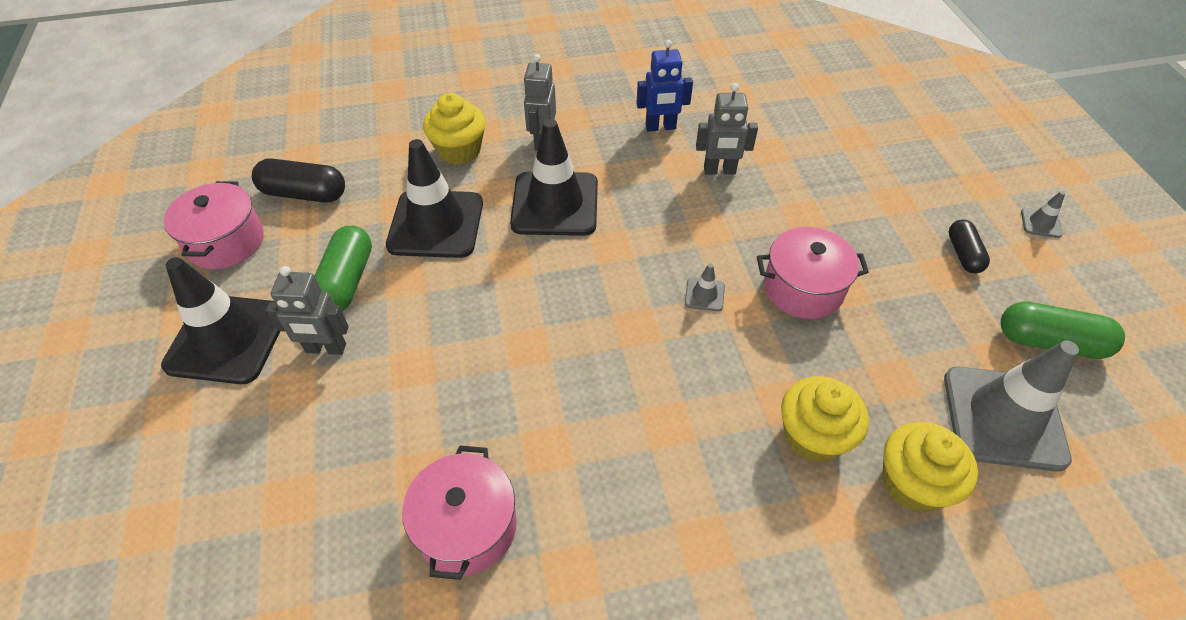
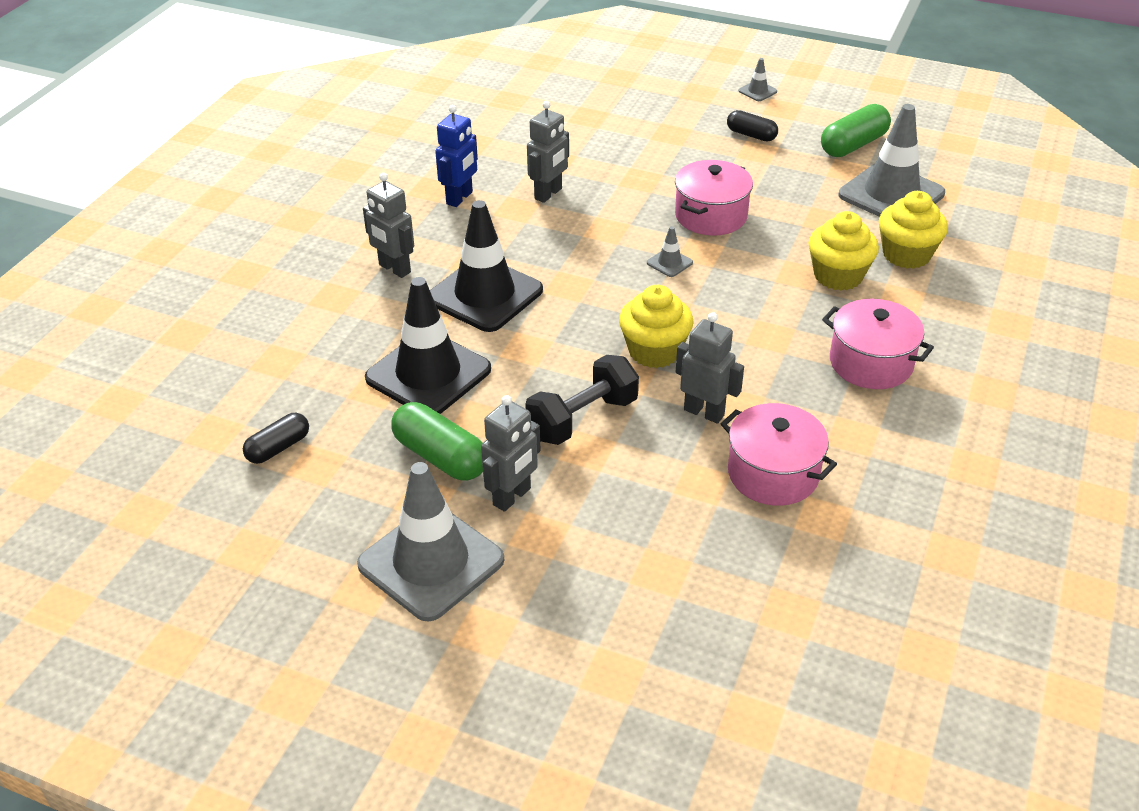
camera: 55 degrees left, 10 degrees down
(226, 242) = (285, 527): pink pot -> pink pot (871, 363)
(227, 339) = (431, 562): black traffic cone -> grey traffic cone
(304, 193) = (278, 448): black capsule -> black capsule, size x0.63
(448, 344) = (582, 419): none -> black dumbbell
(459, 150) = (343, 322): yellow cupcake -> yellow cupcake (654, 351)
(516, 426) = (704, 412): none -> grey robot

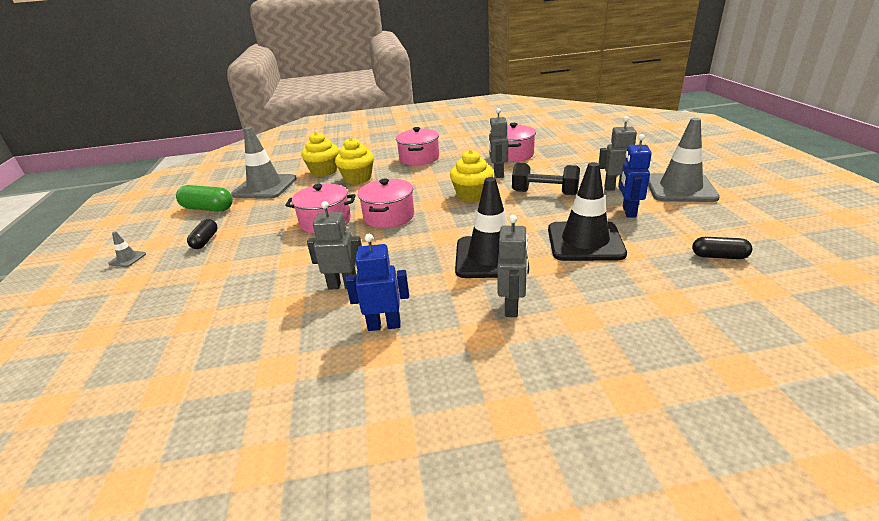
camera: 120 degrees left, 10 degrees down
(440, 457) = (628, 212): green capsule -> blue robot
(669, 263) = (389, 216): grey traffic cone -> pink pot

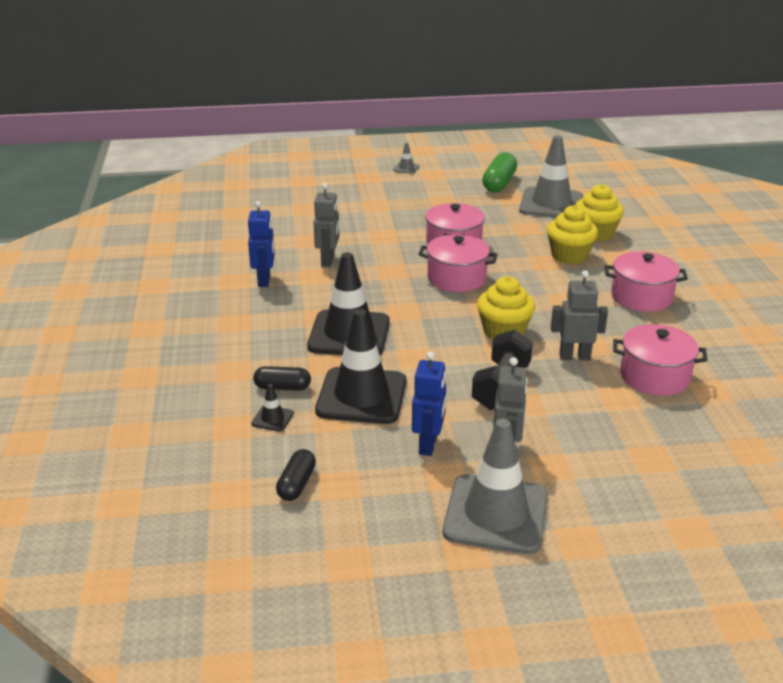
camera: 90 degrees right, 0 degrees up
(205, 241) = (429, 193): black capsule -> black capsule (282, 387)
(512, 307) = (262, 338): grey robot -> none
(628, 212) = (428, 445): blue robot -> blue robot turned 90 degrees clockwise
(644, 280) = (272, 418): none -> black traffic cone

